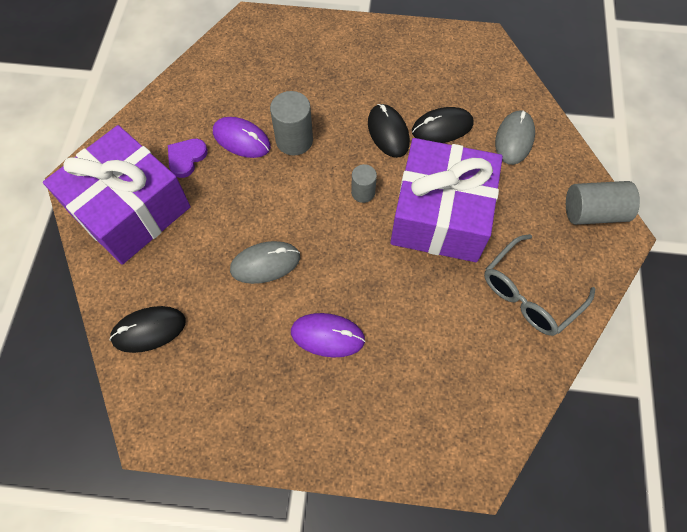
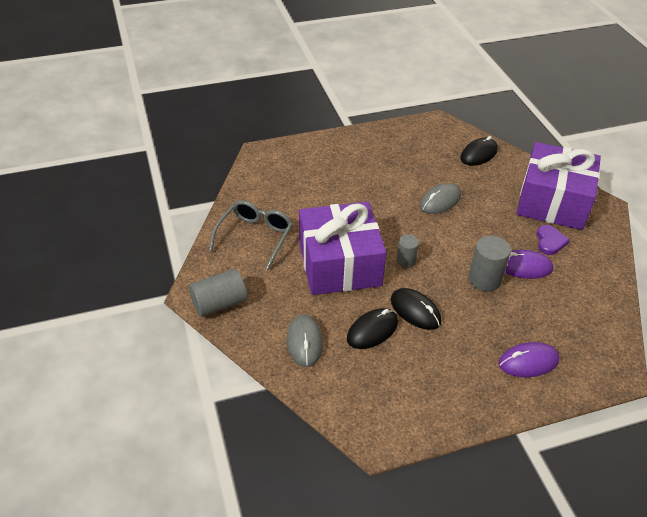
camera: 155 degrees right, 20 degrees down
(327, 336) = (375, 180): purple mouse -> purple mouse (528, 362)

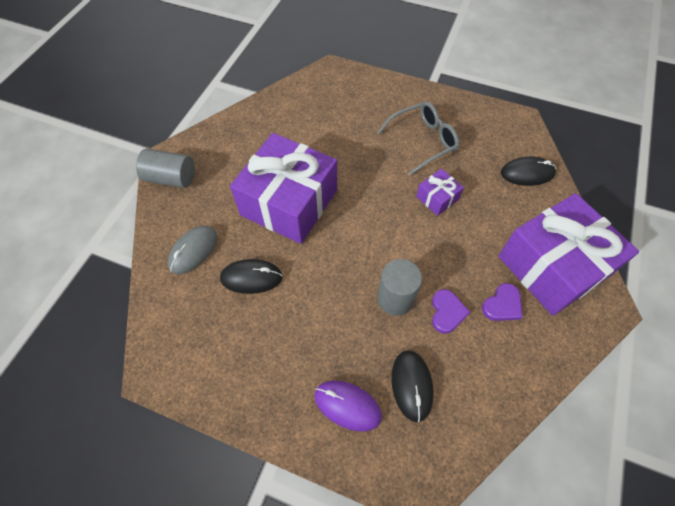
camera: 40 degrees right, 15 degrees up
(255, 236) = (252, 139): grey glasses -> grey glasses (423, 141)
(405, 260) = (345, 234): grey cylinder -> none
(415, 311) = (303, 285): black mouse -> black mouse (412, 385)
(440, 201) = (437, 198): grey mouse -> purple gift
(524, 267) = (447, 312): purple mouse -> purple heart

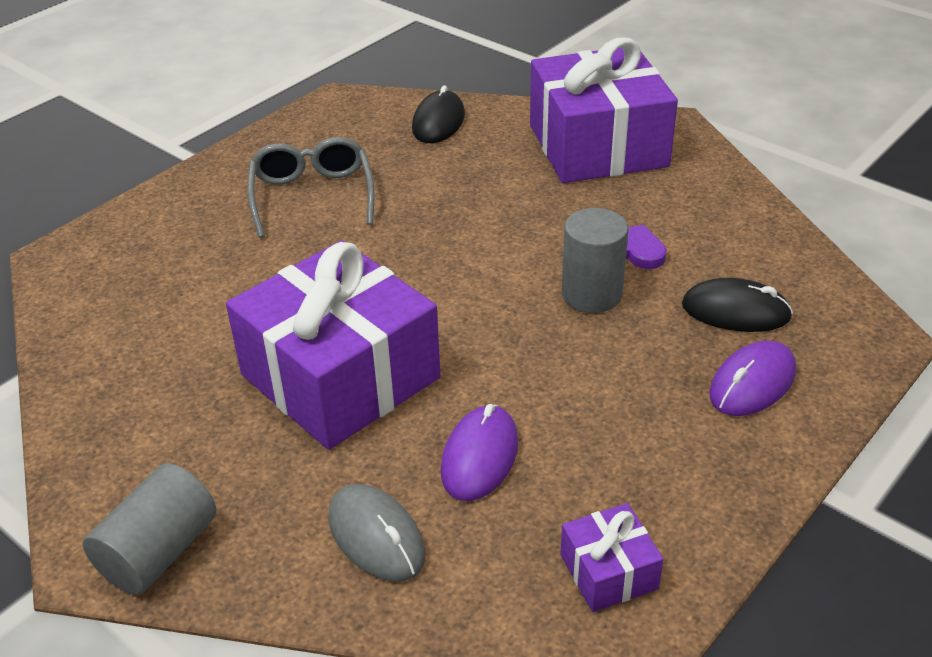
camera: 70 degrees left, 20 degrees down
(251, 277) = (479, 456): black mouse -> purple mouse
(437, 198) = (432, 210): purple gift -> purple gift (608, 571)
(502, 305) = (639, 200): purple heart -> none

